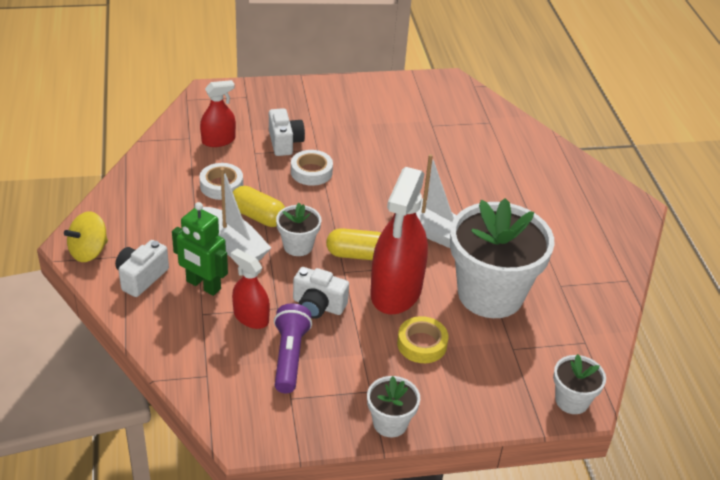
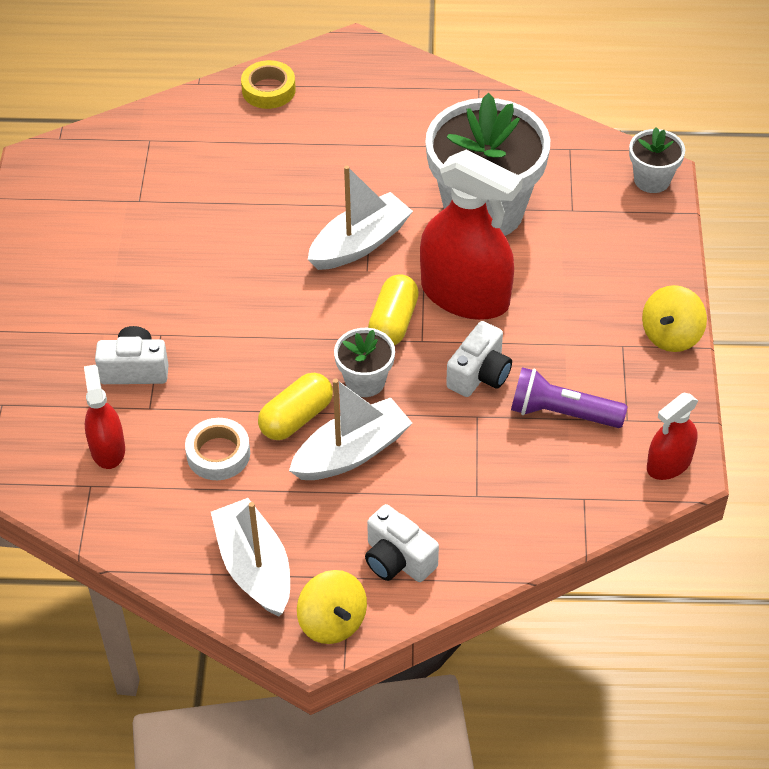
camera: 75 degrees left, 10 degrees up
(131, 212) = (254, 567): none -> white boat
(203, 285) = (424, 491): green robot -> none
(251, 317) = (491, 444): red spray bottle -> red spray bottle (669, 463)
(311, 172) = (212, 347): white tape -> none
(390, 423) = (671, 335): white flower pot -> yellow spinning top
(422, 344) = (556, 287): yellow tape -> yellow tape (268, 90)

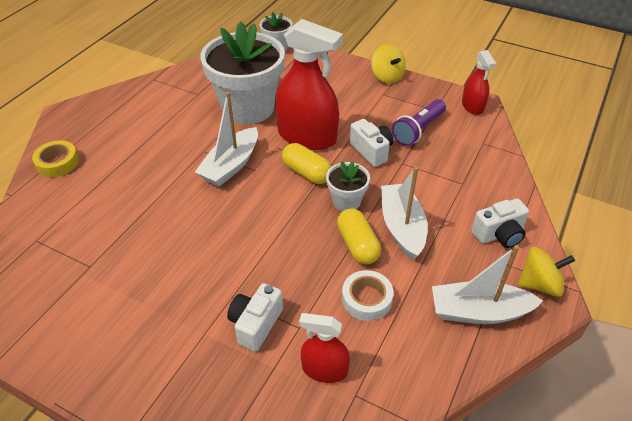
camera: 65 degrees left, 5 degrees down
(360, 243) = (231, 165): white boat -> white boat turned 135 degrees counterclockwise
(465, 295) = (307, 136): red spray bottle -> red spray bottle turned 60 degrees clockwise

